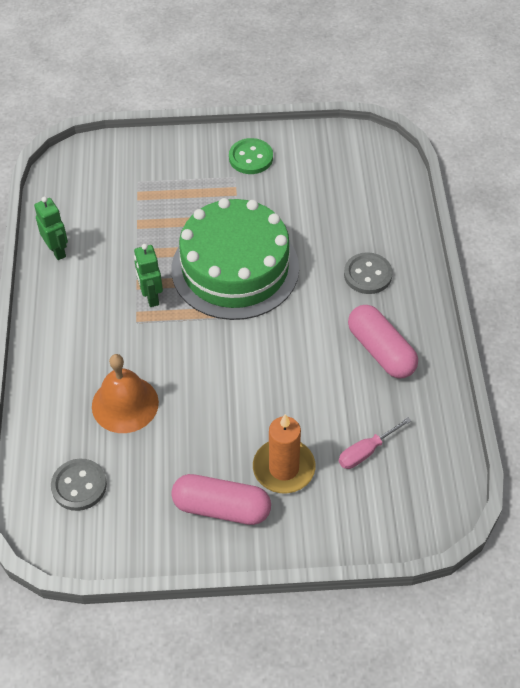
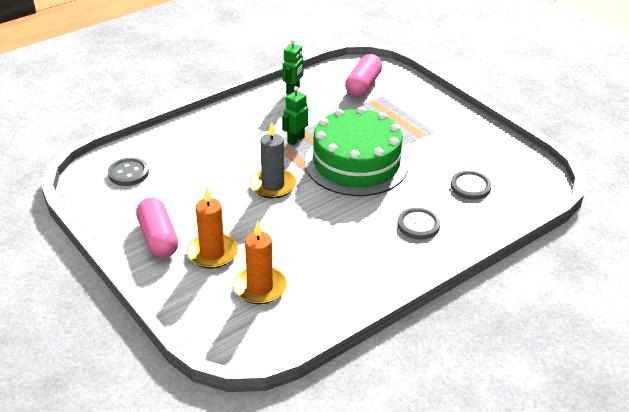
camera: 55 degrees right, 15 degrees down
(125, 404) = (203, 165): orange bell -> none
(214, 358) = (273, 185): none -> grey candle
(251, 158) = (458, 130): green button -> none
(343, 203) = (470, 186): none -> grey button
(365, 452) = (260, 287): pink screwdriver -> orange candle
(381, 351) = (356, 259): pink capsule -> pink capsule (363, 85)

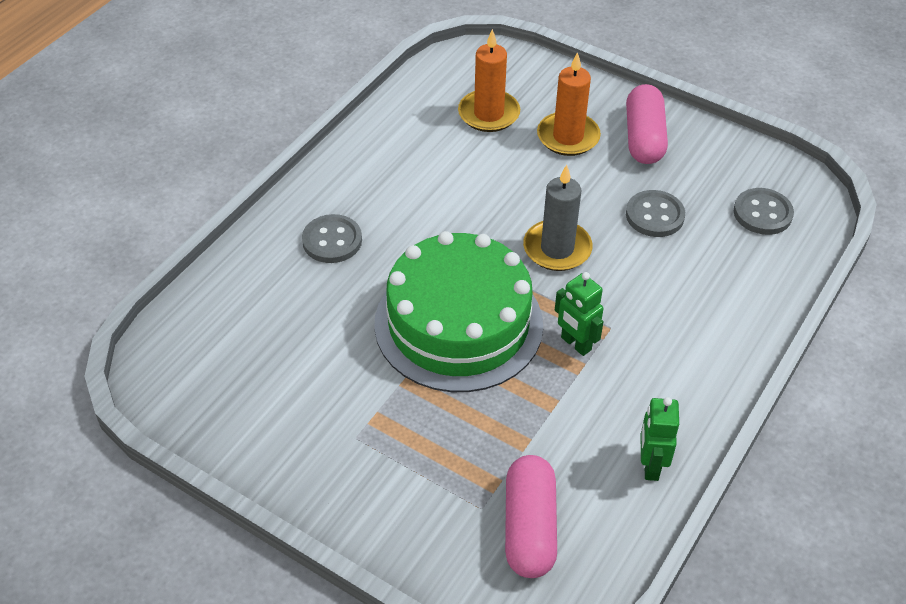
camera: 160 degrees right, 10 degrees up
(158, 238) = (644, 138): pink capsule -> pink capsule turned 45 degrees clockwise
(295, 140) = (575, 344): green robot -> green robot turned 120 degrees clockwise
(470, 186) = (271, 327): grey button -> grey button (654, 215)

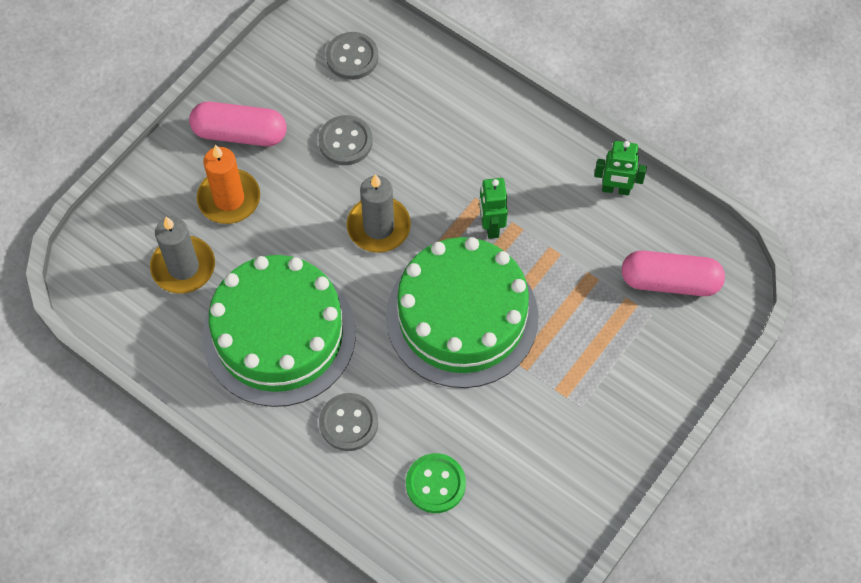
camera: 85 degrees left, 15 degrees up
(265, 312) = (435, 484): none -> green button
(424, 184) = (279, 334): none -> green cake
(489, 114) = (183, 267): orange candle -> grey candle
(575, 344) = (491, 226): green robot -> green robot turned 120 degrees clockwise

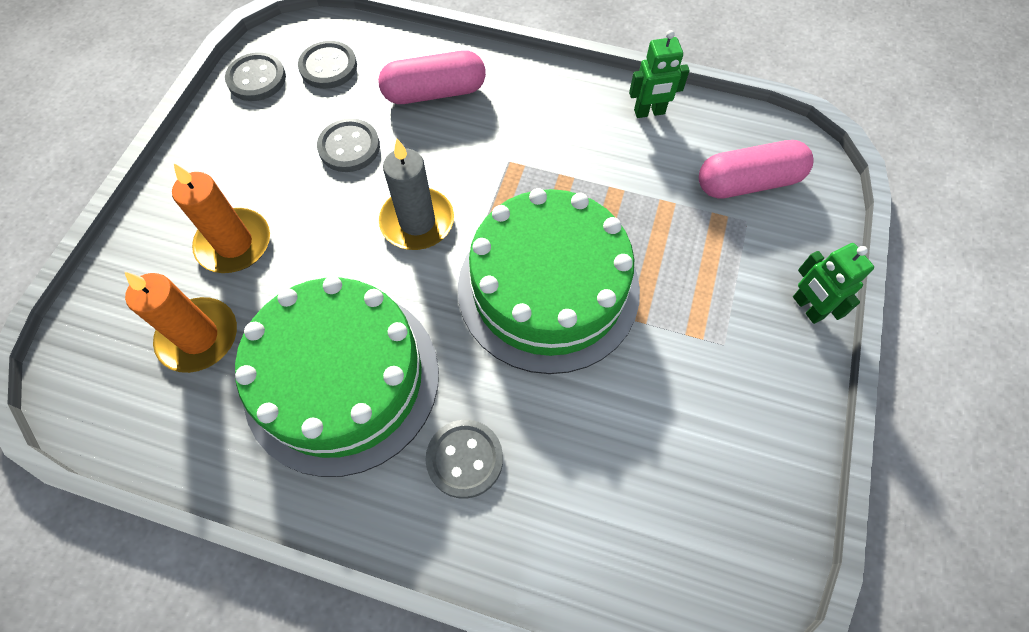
camera: 20 degrees left, 0 degrees up
(183, 267) = (199, 337): grey candle -> orange candle
(240, 133) = (227, 172): pink capsule -> pink capsule (434, 92)
(287, 50) = (256, 79): none -> grey button
(435, 484) = (601, 499): green button -> none
(491, 226) = (539, 184): green robot -> green robot (807, 308)

